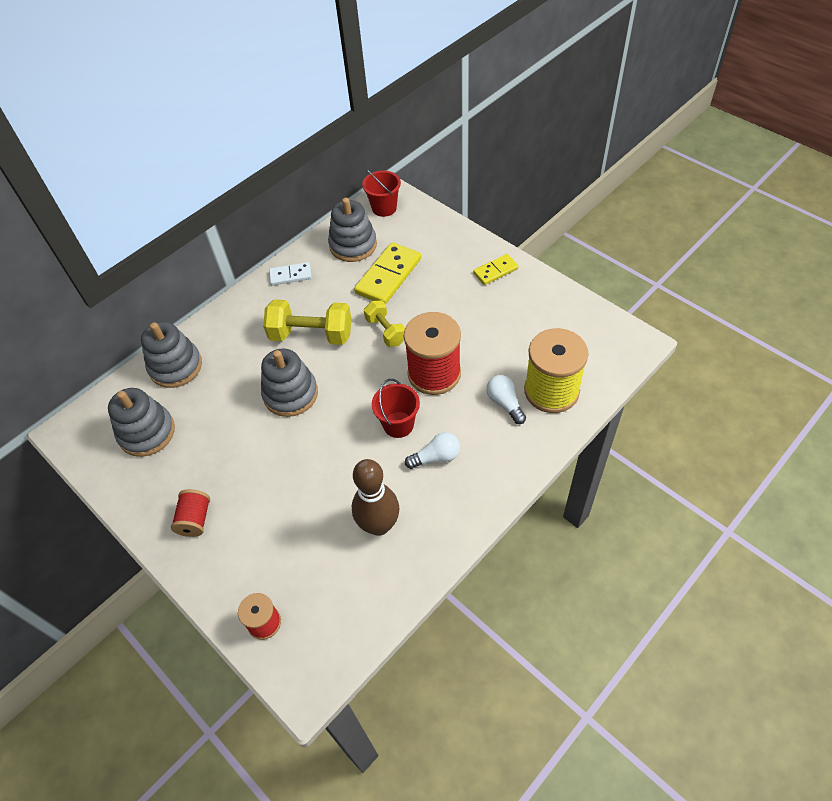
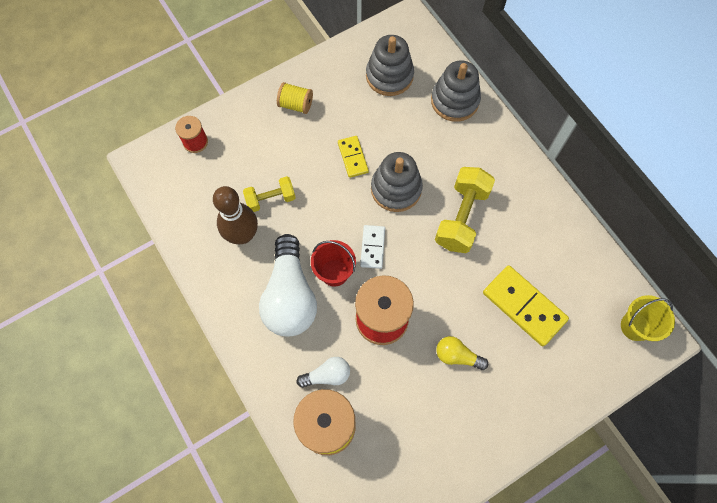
camera: 100 degrees right, 15 degrees up
(195, 519) = (296, 104): red spool -> yellow spool
(290, 275) = (547, 211): white domino -> white domino (372, 247)
(353, 245) = (579, 280): grey stacking toy -> none
(384, 208) = (635, 326): red bucket -> yellow bucket
(386, 331) = (448, 286): yellow dumbbell -> yellow dumbbell (271, 199)
(436, 457) = (290, 296): white light bulb -> white light bulb, size x2.06
(449, 312) = (457, 356): none -> yellow light bulb
(495, 271) = (504, 423): yellow domino -> yellow domino (353, 157)

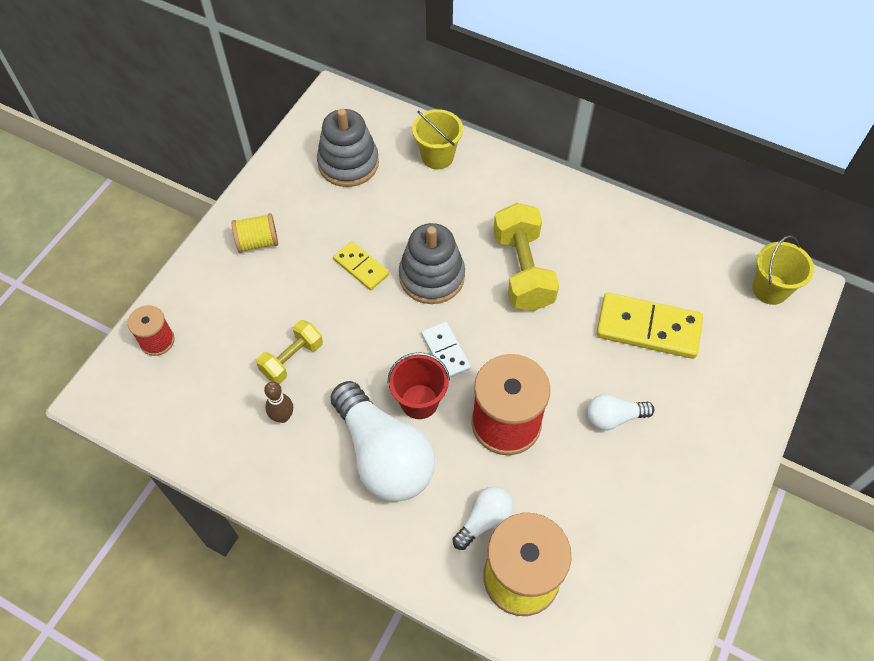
camera: 30 degrees left, 10 degrees down
(242, 235) = (282, 416): brown bowling pin -> brown bowling pin, size x0.51
(454, 101) = (437, 156): grey stacking toy -> yellow bucket
(457, 356) = (613, 417): yellow light bulb -> white light bulb

